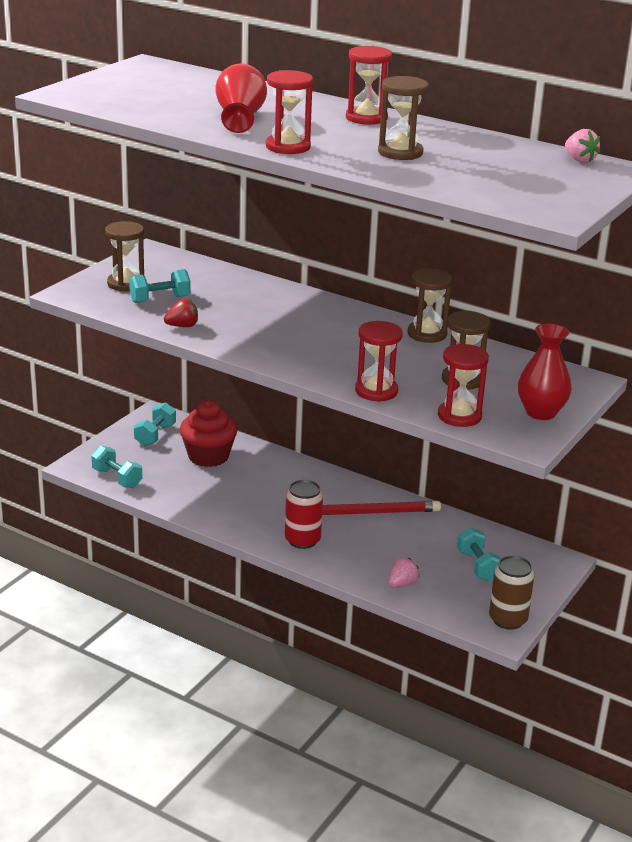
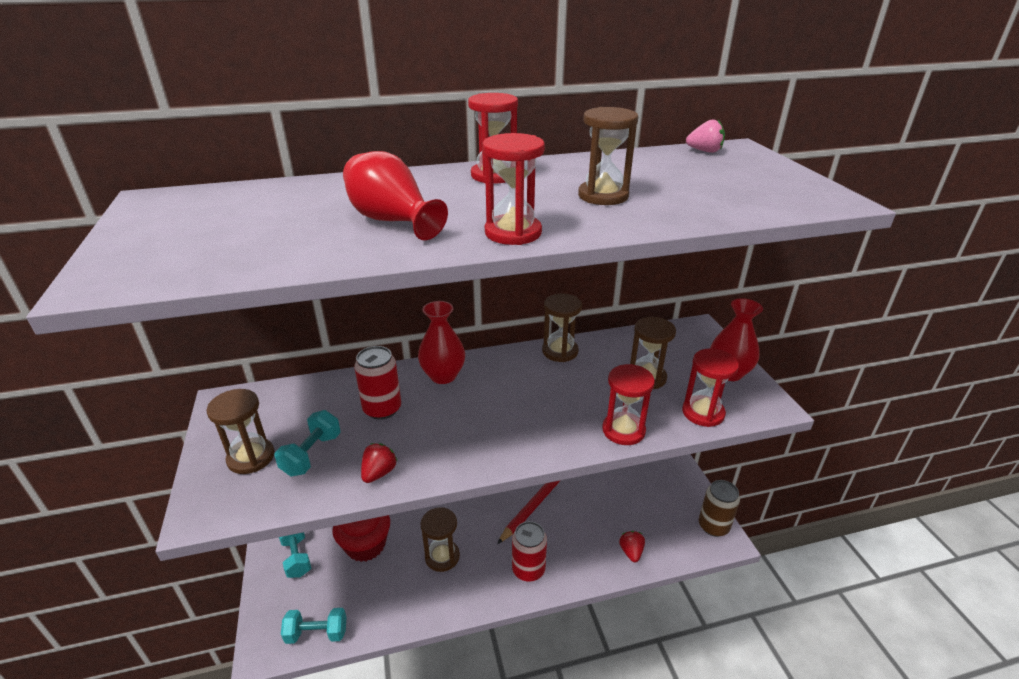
camera: 45 degrees left, 5 degrees up
(237, 300) = (382, 409): none -> red can
(251, 495) = (442, 556): none -> brown hourglass
(309, 304) = (443, 376): none -> red vase
(402, 584) = (631, 552): pink strawberry -> red strawberry
(478, 566) = (644, 497): turquoise dumbbell -> none

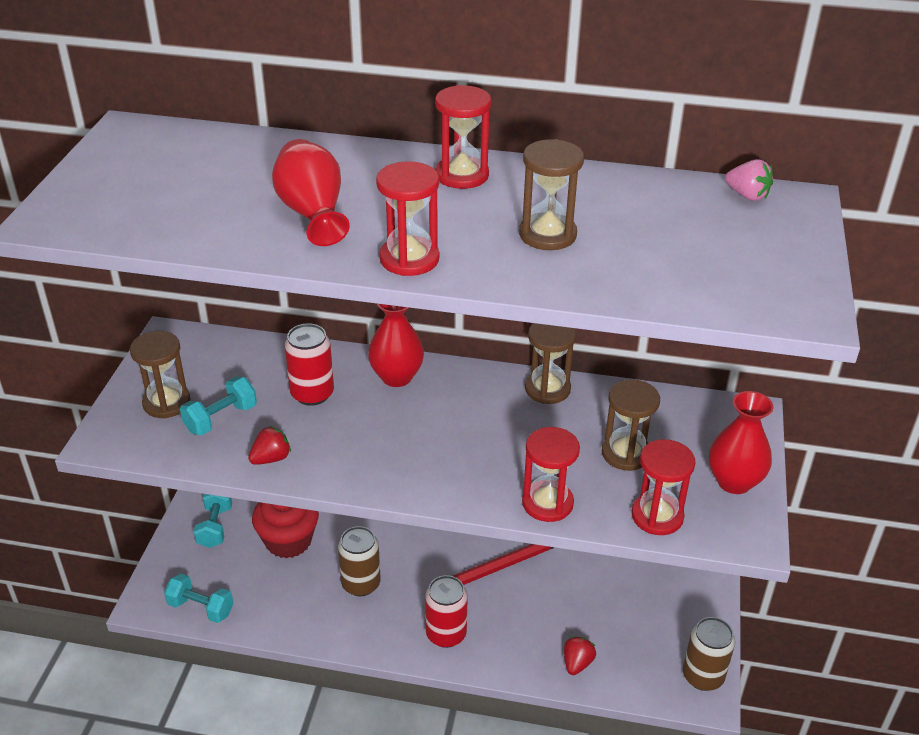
camera: 25 degrees right, 5 degrees up
(442, 556) = (361, 584): brown hourglass -> brown can

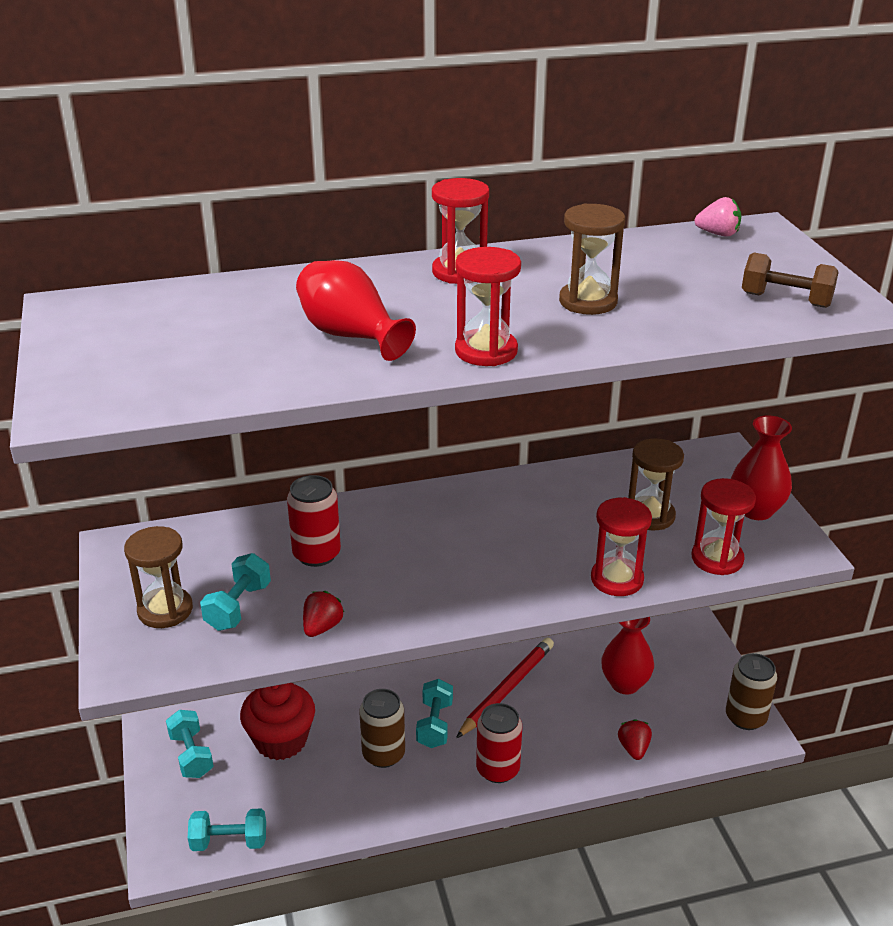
camera: 25 degrees left, 5 degrees down
(396, 377) = (389, 513): red vase -> red vase (625, 684)
(418, 575) = (434, 724): none -> turquoise dumbbell
(547, 389) = (539, 482): brown hourglass -> none
(742, 284) = (785, 300): none -> brown dumbbell

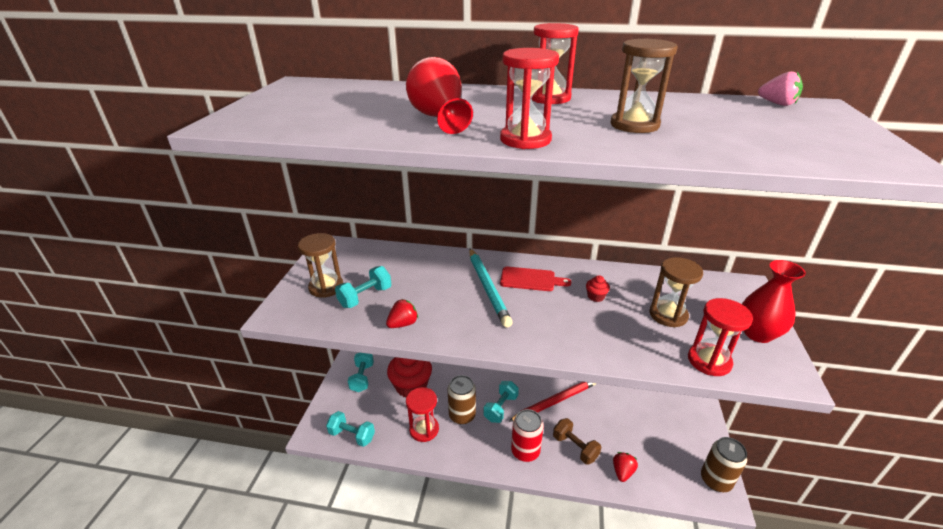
camera: 25 degrees right, 0 degrees up
(316, 554) = (430, 279): red can -> none
(406, 544) = (487, 288): none -> turquoise pencil
(457, 516) = (530, 279): none -> red cutting board
(553, 516) = (595, 297): none -> red cupcake
(617, 579) = (620, 353): red hourglass -> red hourglass (424, 429)
(625, 684) = (634, 424): red vase -> none
(785, 300) = (823, 149): brown dumbbell -> brown dumbbell (575, 447)

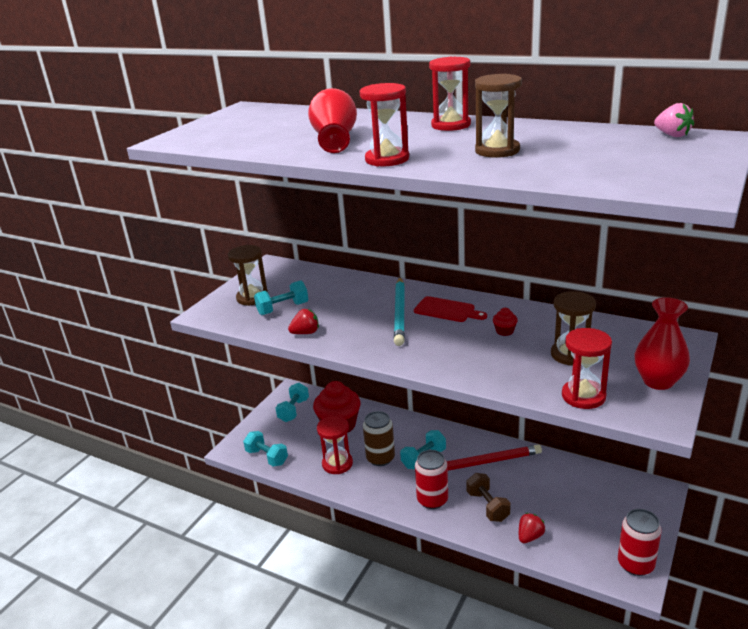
camera: 20 degrees right, 5 degrees down
(715, 480) = (635, 564): brown can -> red can

